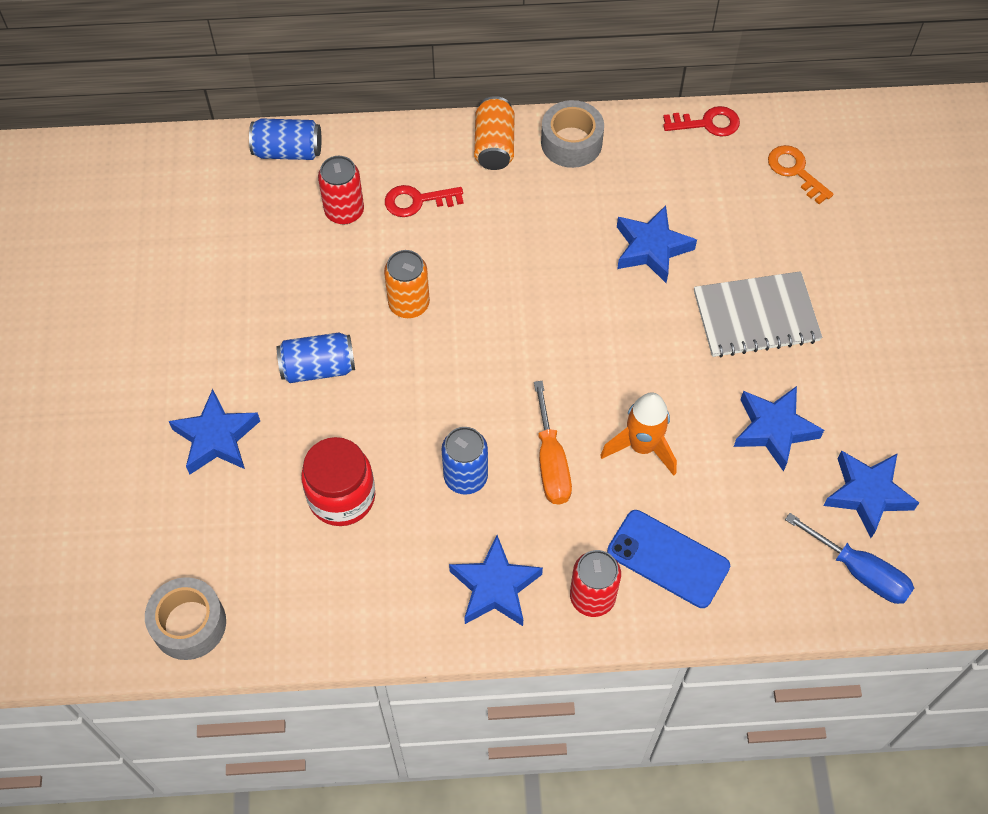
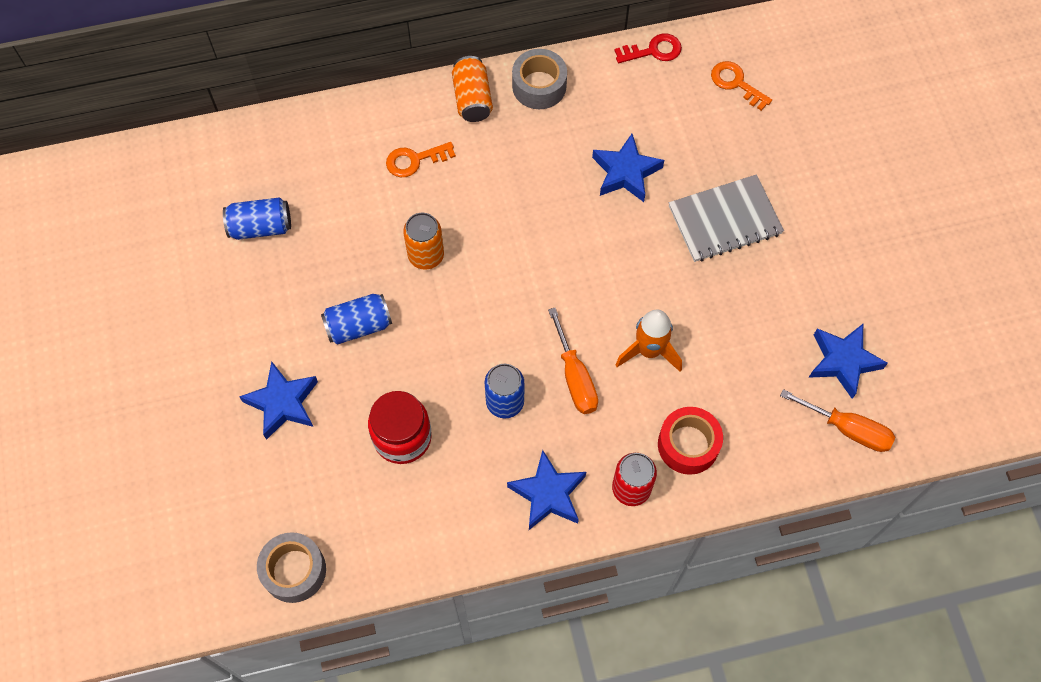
camera: 10 degrees left, 5 degrees up
(288, 151) = (291, 131): blue can -> blue can (260, 227)
(344, 211) = (352, 179): red can -> none
(417, 201) = (415, 160): red key -> orange key
(668, 559) = (688, 445): blue phone -> red tape
(774, 430) = (757, 318): blue star -> none
(860, 572) = (847, 429): blue screwdriver -> orange screwdriver

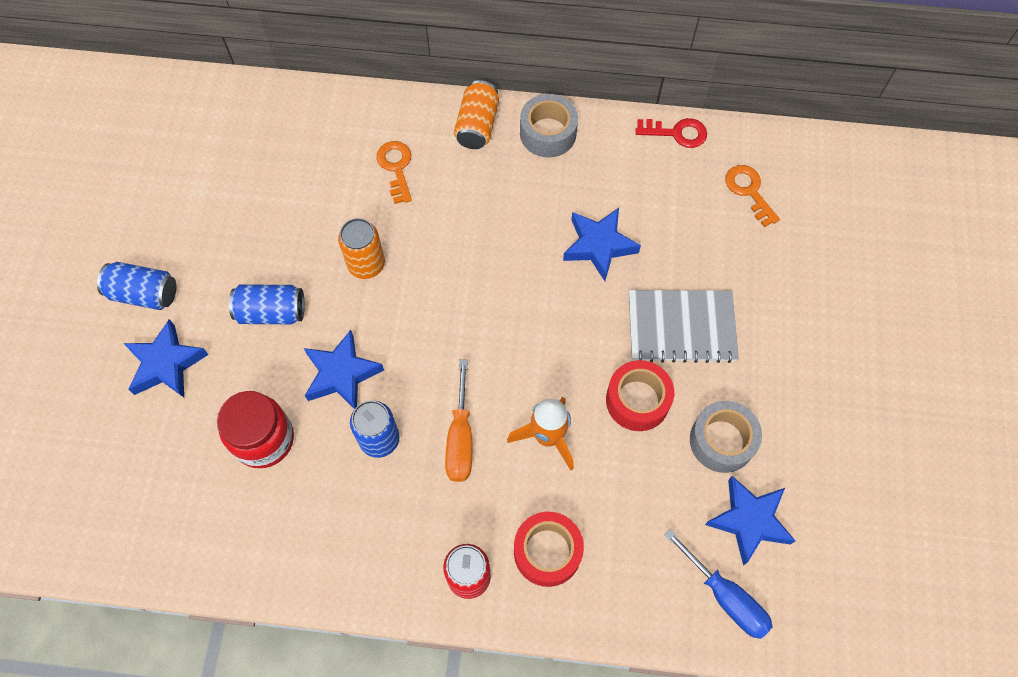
camera: 20 degrees right, 0 degrees up
(260, 227) = (223, 185): blue can -> blue can (144, 294)
(294, 570) = (100, 537): grey tape -> grey tape (722, 441)
(415, 160) = (396, 168): orange key -> orange key turned 75 degrees clockwise
(548, 494) = (382, 551): blue star -> blue star (342, 374)
(712, 294) = (637, 400): none -> red tape
(847, 429) = (725, 597): orange screwdriver -> blue screwdriver

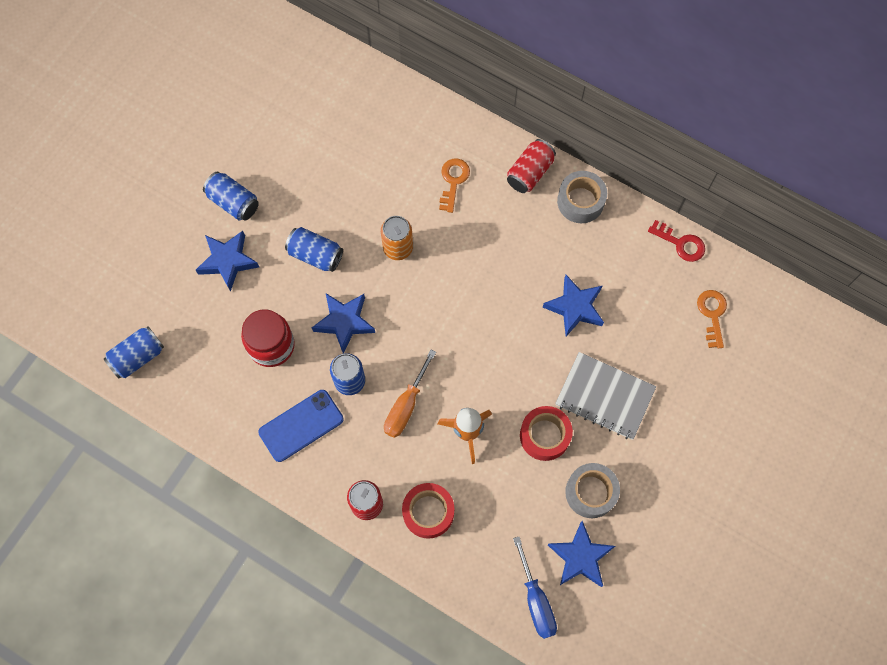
camera: 25 degrees right, 5 degrees up
(96, 527) = (137, 356): none -> blue can
(344, 519) = (301, 426): none -> blue phone
(477, 125) = (529, 172): orange can -> red can

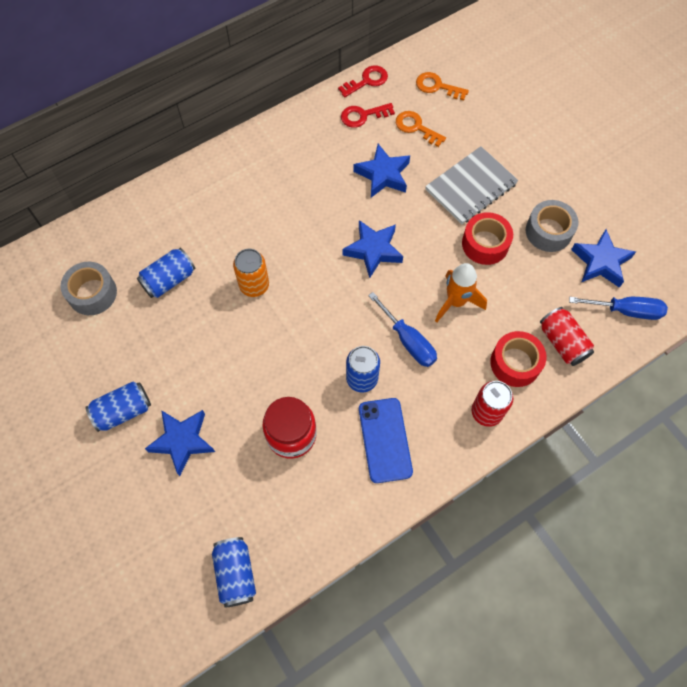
camera: 65 degrees left, 5 degrees down
(315, 255) = (221, 358): blue can -> blue can (169, 280)
(344, 322) = (302, 360): blue star -> blue star (373, 250)
(406, 406) = (408, 341): orange screwdriver -> blue screwdriver
(453, 181) = (217, 215): orange key -> orange key (416, 127)
(529, 172) = (244, 156): red can -> red can (562, 342)
(580, 201) = (291, 131): grey tape -> grey tape (92, 293)
(635, 258) = (363, 116): none -> red key

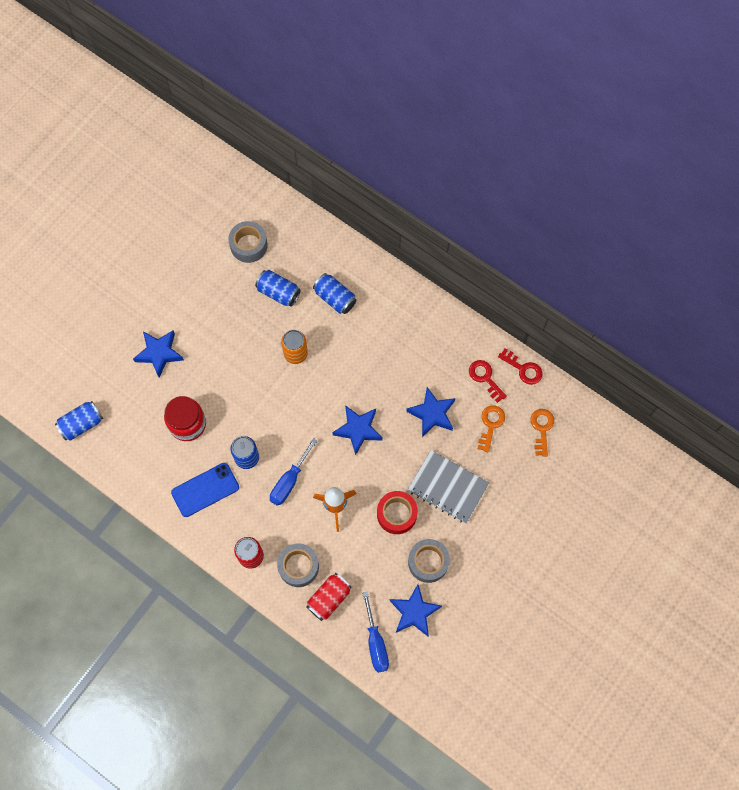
camera: 70 degrees right, 5 degrees up
(123, 411) = (168, 306): blue can -> blue can (335, 298)
(515, 363) = (298, 566): red tape -> grey tape

